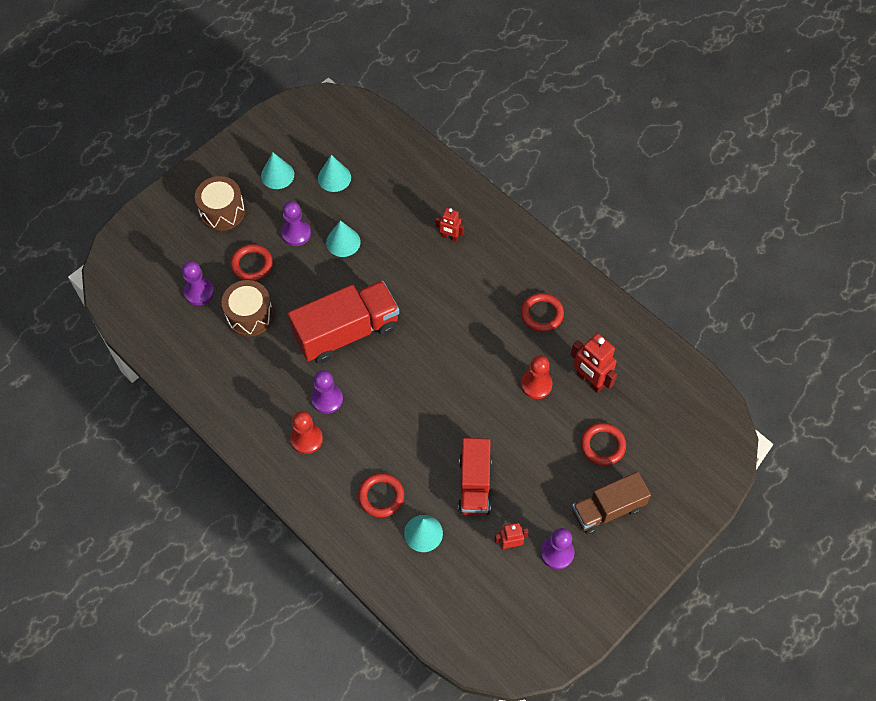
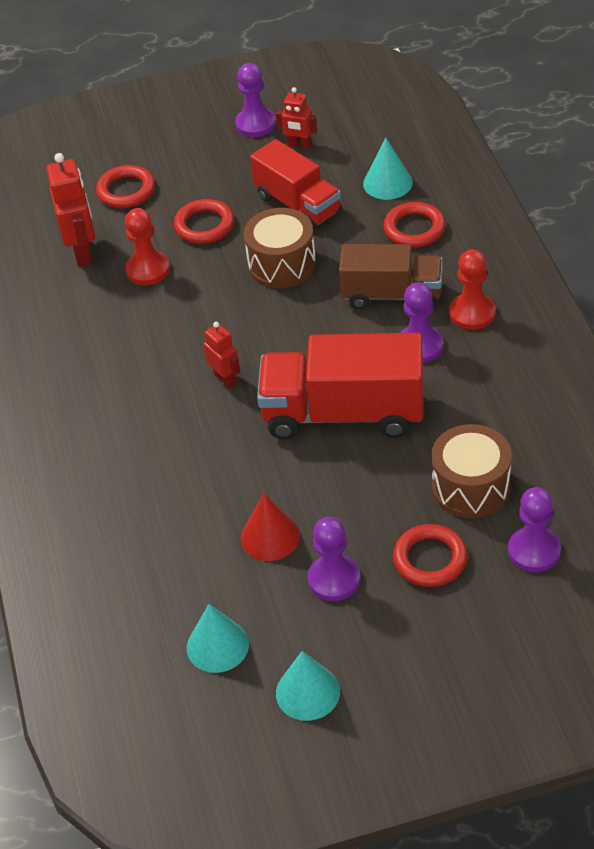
camera: 145 degrees left, 15 degrees down
(222, 211) = (435, 667): brown drum -> brown drum (282, 264)
(343, 242) = (270, 536): turquoise cone -> red cone
(449, 237) = (112, 480): red robot -> red robot (225, 379)
(474, 484) = (298, 204): red truck -> red truck turned 105 degrees clockwise
(541, 314) = (74, 339): red ring -> red ring (204, 225)
(607, 509) = (172, 139): brown truck -> brown truck (392, 295)

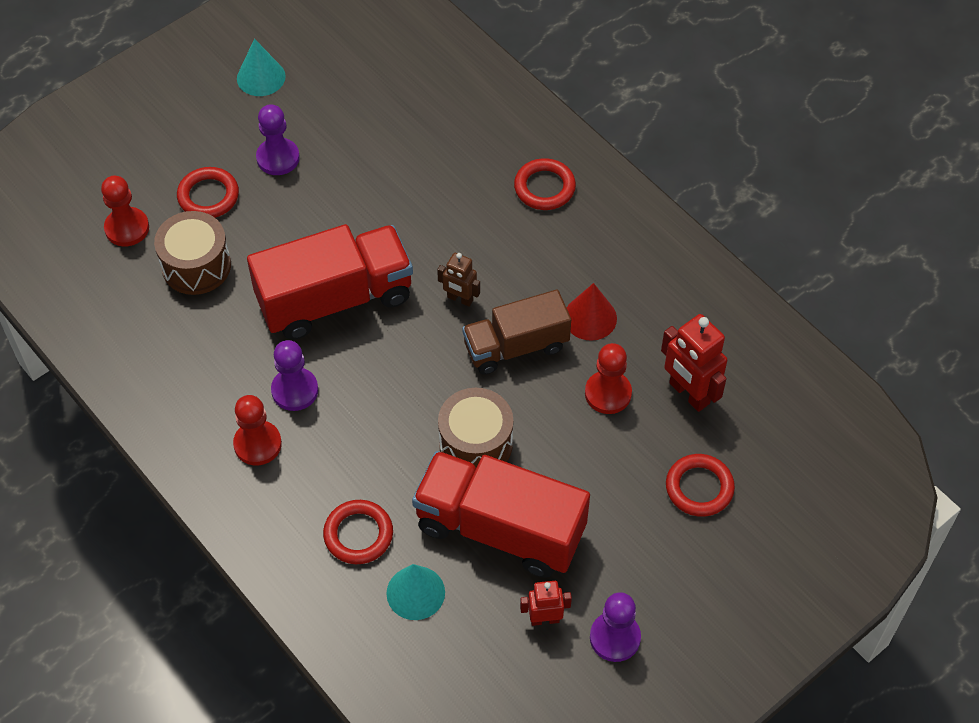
camera: 150 degrees right, 10 degrees up
(204, 225) = (584, 467): red ring -> red ring (544, 187)
(217, 645) = (342, 86): turquoise cone -> none
(225, 379) = (460, 299): red robot -> brown robot
(270, 536) = (344, 174): red cone -> red cone (590, 317)
(298, 204) = (500, 529): red truck -> red truck, size x1.51
(392, 295) = (346, 441): brown truck -> brown truck (516, 346)
(534, 551) = (127, 228): purple pawn -> red pawn

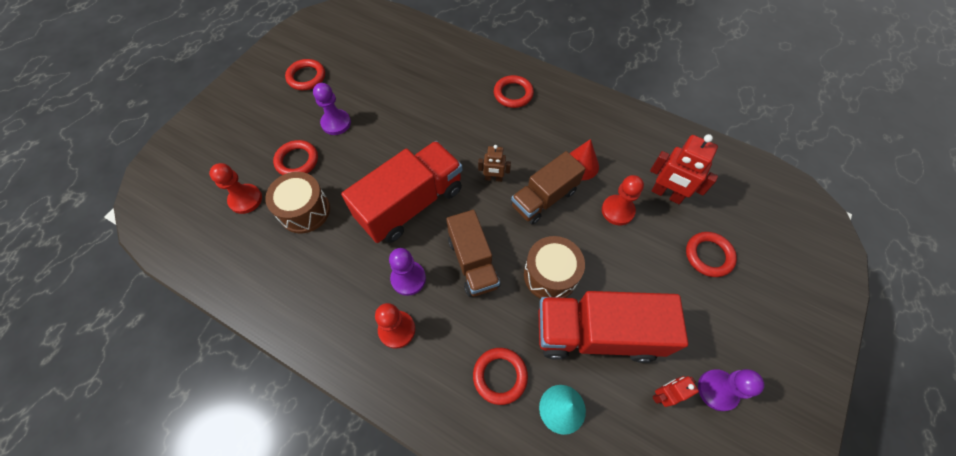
camera: 20 degrees left, 5 degrees up
(261, 77) = (306, 77): turquoise cone -> red ring
(384, 397) = (473, 262): none -> brown truck

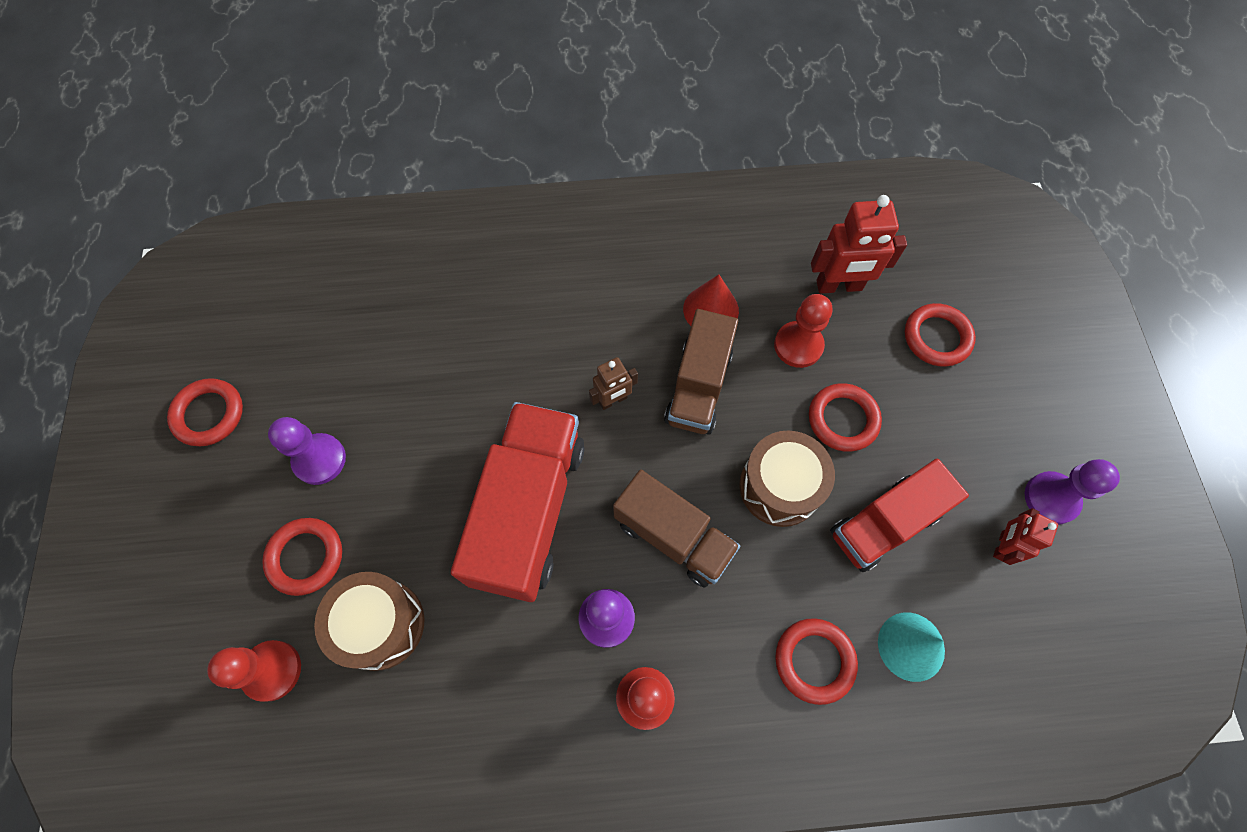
camera: 35 degrees left, 5 degrees up
(513, 94) = (548, 258): red ring -> red ring (843, 419)
(597, 333) = (884, 523): red truck -> red truck, size x0.66

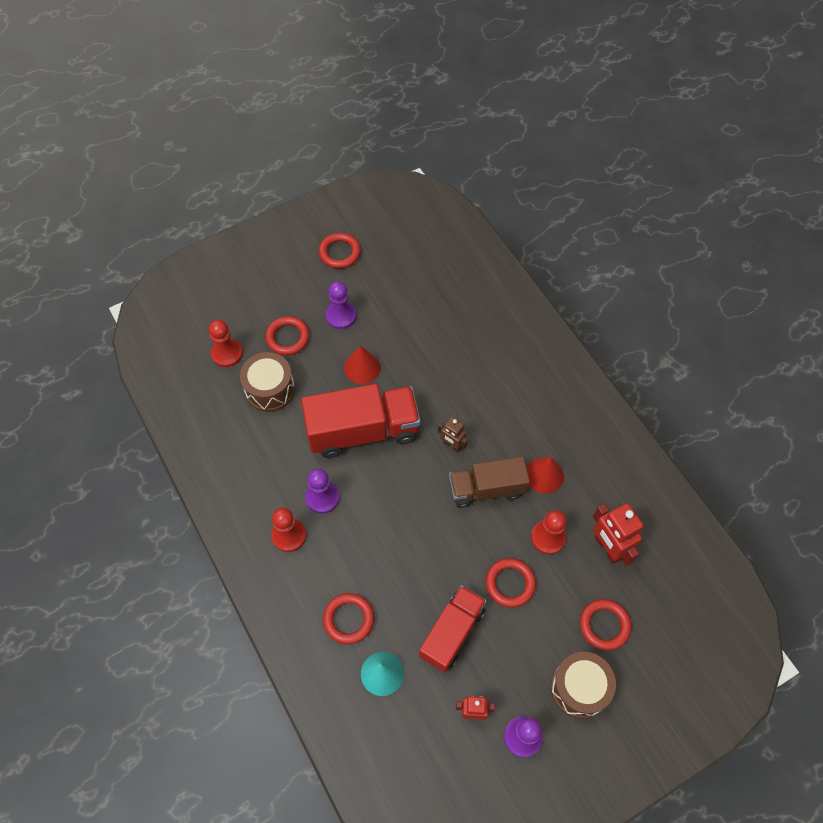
camera: 65 degrees right, 5 degrees down
(425, 467) = (362, 367): none -> red cone
(673, 536) = (385, 513): brown truck -> none
(779, 486) = (445, 561): brown drum -> brown drum (579, 688)
(884, 523) = (452, 633): red truck -> red truck turned 90 degrees clockwise

